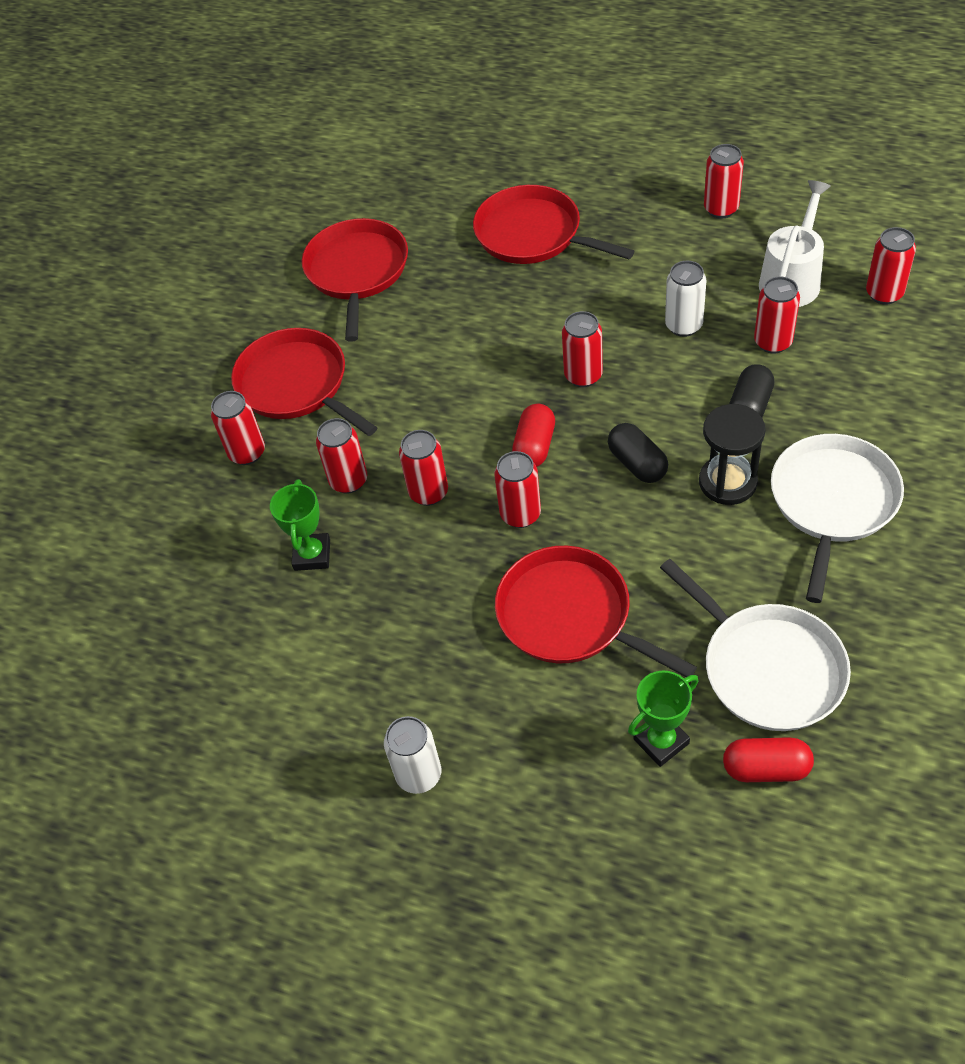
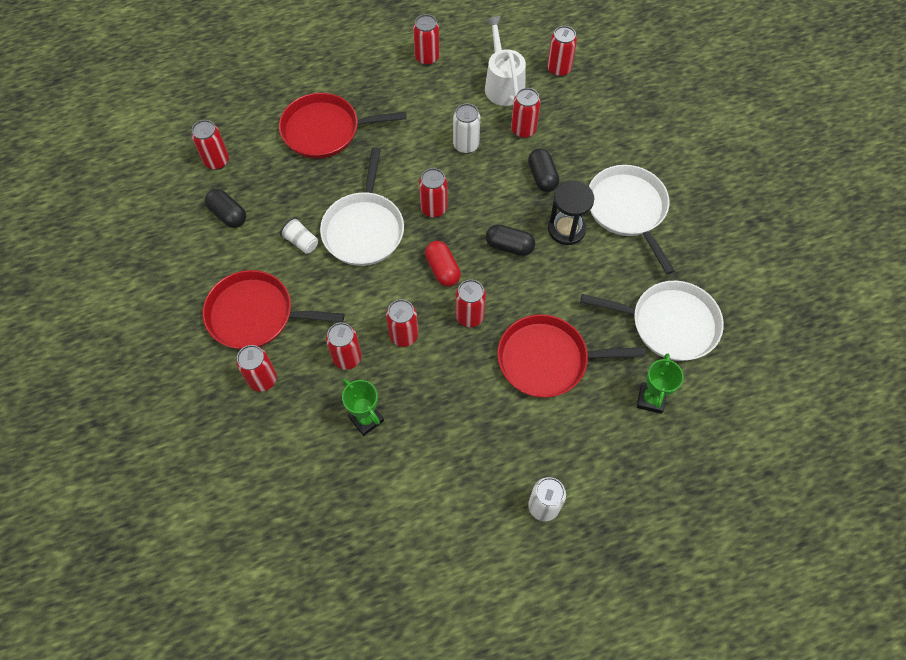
camera: 45 degrees left, 10 degrees up
(357, 272) = (228, 215): red pan -> black capsule
(392, 214) = (217, 161): none -> red can
(406, 336) = (301, 242): none -> white cup
(485, 357) = (364, 229): none -> white pan
(766, 768) = (711, 379): red capsule -> none

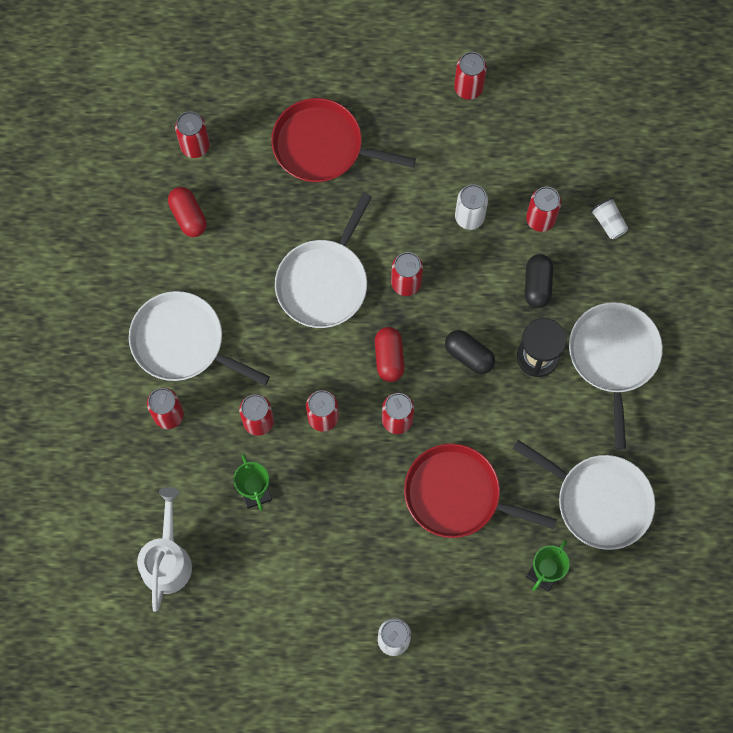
camera: 20 degrees right, 10 degrees up
(228, 215) = (188, 216): black capsule -> red capsule
(255, 315) = (182, 342): red pan -> white pan
(301, 242) = (254, 274): white cup -> white cup (608, 222)
(503, 84) = (541, 152): white watering can -> white watering can (167, 559)
(559, 69) = (613, 153): red can -> none

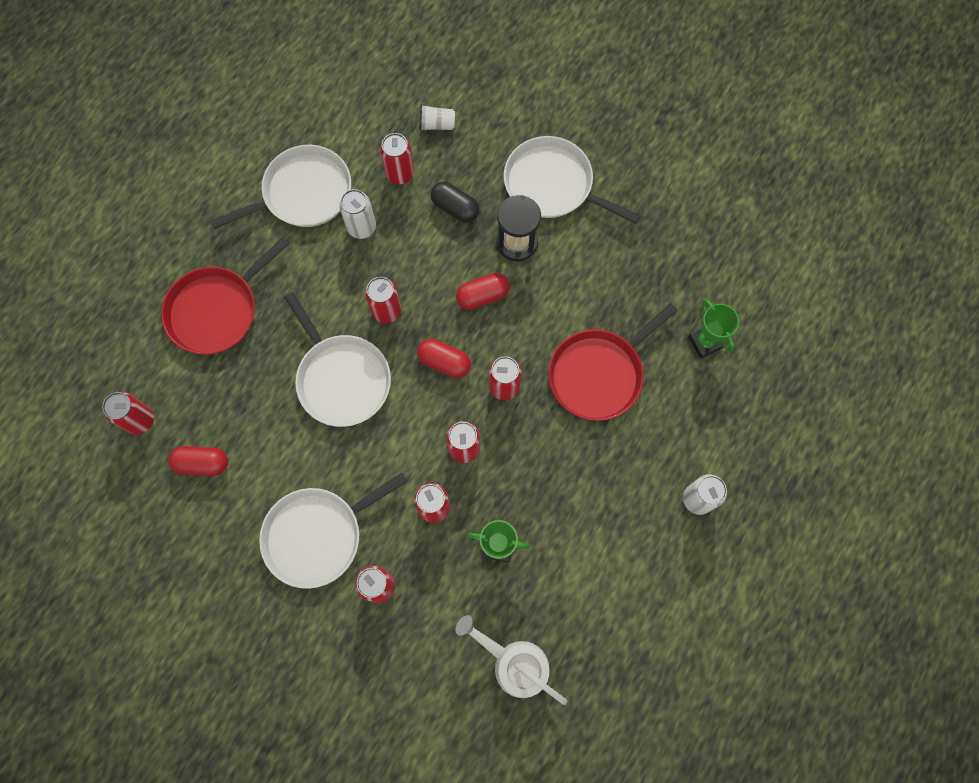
camera: 60 degrees left, 0 degrees up
(468, 88) = (247, 164): red can -> none
(469, 355) = (482, 296): black capsule -> red capsule
(599, 500) = (667, 264): white pan -> white pan (303, 193)

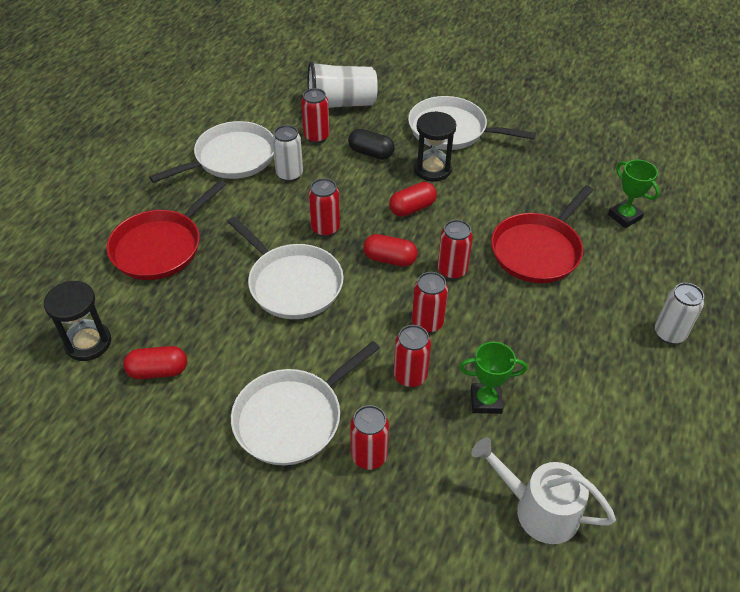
camera: 10 degrees left, 25 degrees down
(140, 420) = (88, 343): red can -> black hourglass
(436, 124) = (341, 104): white cup -> white cup, size x2.16

